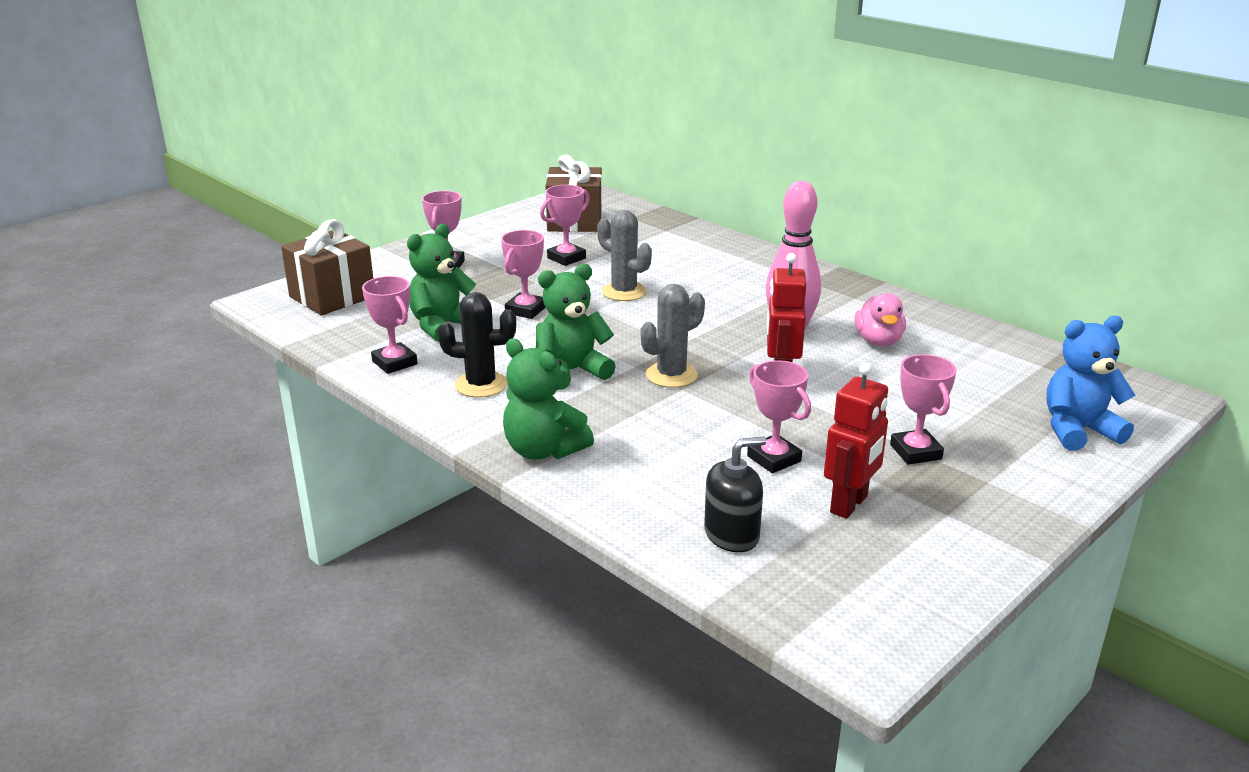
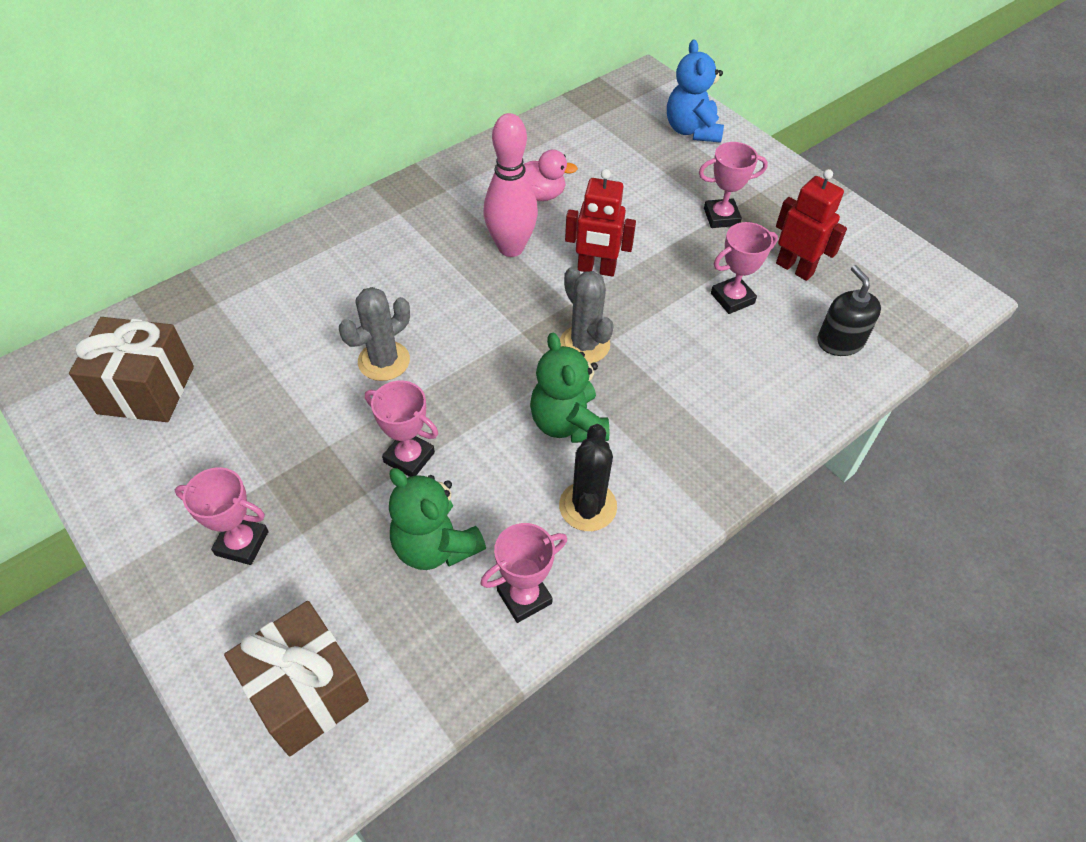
camera: 85 degrees left, 25 degrees up
(543, 450) = (720, 456): green teddy bear -> none
(566, 258) = (267, 407): pink trophy -> none

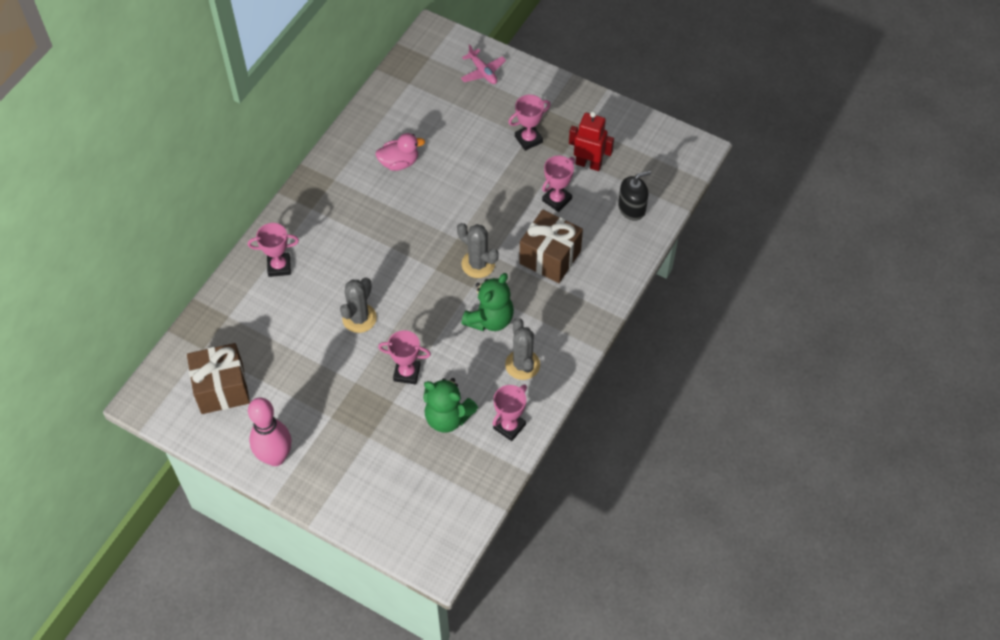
camera: 20 degrees left, 5 degrees up
(242, 543) = (338, 455): pink trophy -> pink trophy (279, 266)
(307, 691) = (419, 514): brown gift -> brown gift (550, 257)
(511, 248) = (400, 210): pink bowling pin -> pink bowling pin (275, 457)
(567, 423) = (490, 319): green teddy bear -> green teddy bear turned 105 degrees counterclockwise
(587, 506) = (522, 365): black cactus -> grey cactus
(596, 269) = (463, 207): red robot -> none
(692, 130) = (482, 72): blue teddy bear -> pink plane
(840, 341) = (632, 208): black soap dispenser -> black soap dispenser turned 105 degrees clockwise

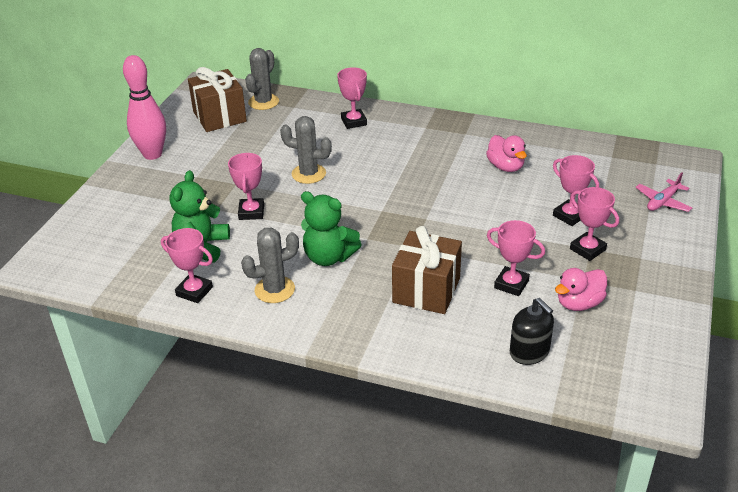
camera: 80 degrees right, 20 degrees down
(478, 264) = (397, 238): grey cactus -> grey cactus (263, 102)
(483, 138) = (569, 216): none -> pink trophy
(588, 164) = (579, 303): red robot -> pink duck

